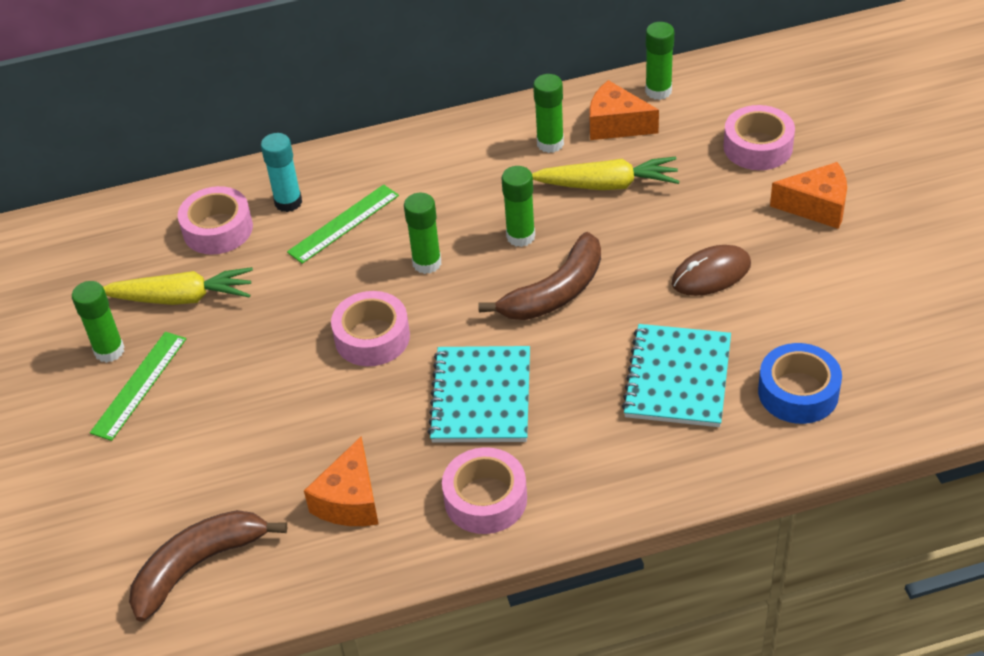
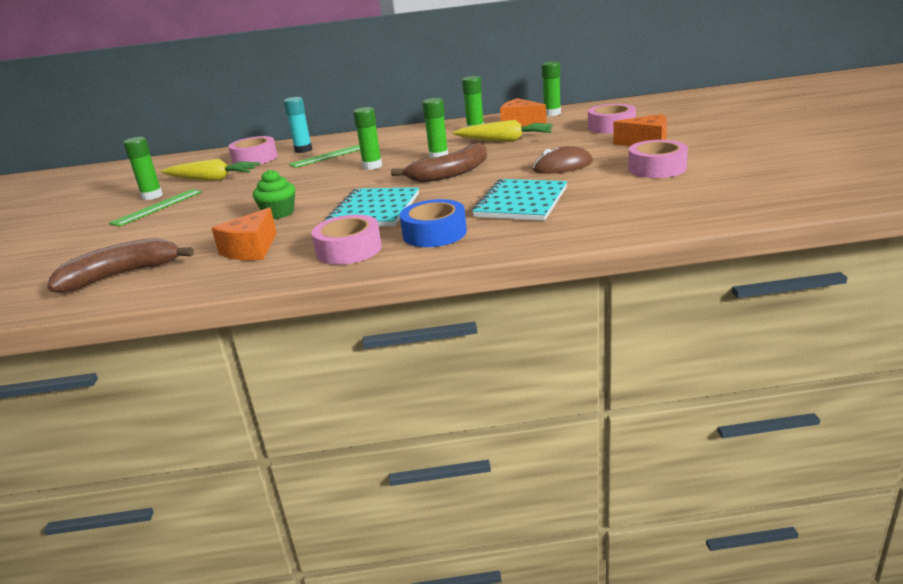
camera: 10 degrees right, 20 degrees down
(343, 404) = (279, 213): none -> green cupcake
(372, 337) = (318, 190): pink tape -> pink tape (657, 168)
(798, 392) = (613, 207): blue tape -> blue tape (434, 233)

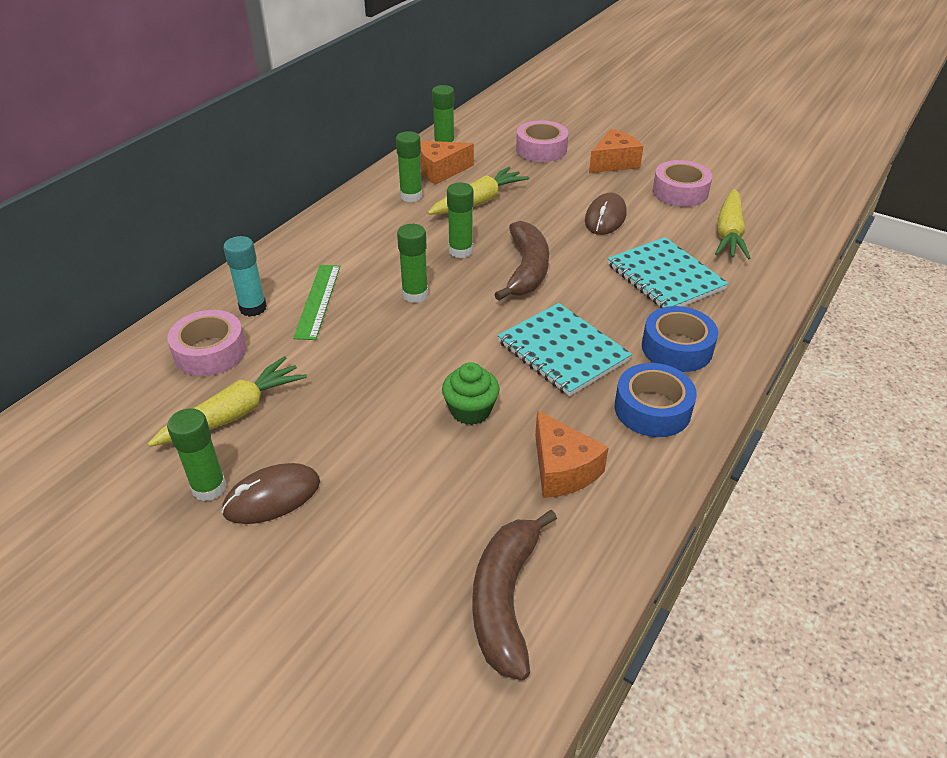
camera: 55 degrees left, 15 degrees up
(157, 207) = (272, 497): green ruler -> brown mouse
(349, 250) = (652, 409): pink tape -> blue tape
(633, 197) = (729, 233): none -> yellow carrot

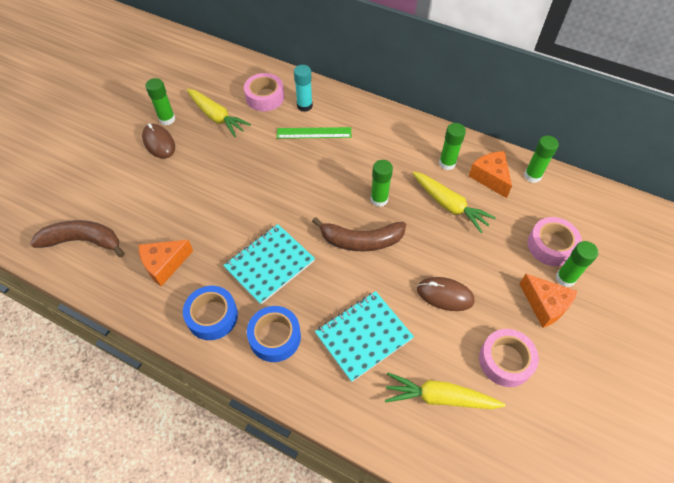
camera: 85 degrees right, 15 degrees up
(415, 295) = (324, 179): green glue stick -> green glue stick (565, 278)
(470, 410) = (215, 217): green cupcake -> none

